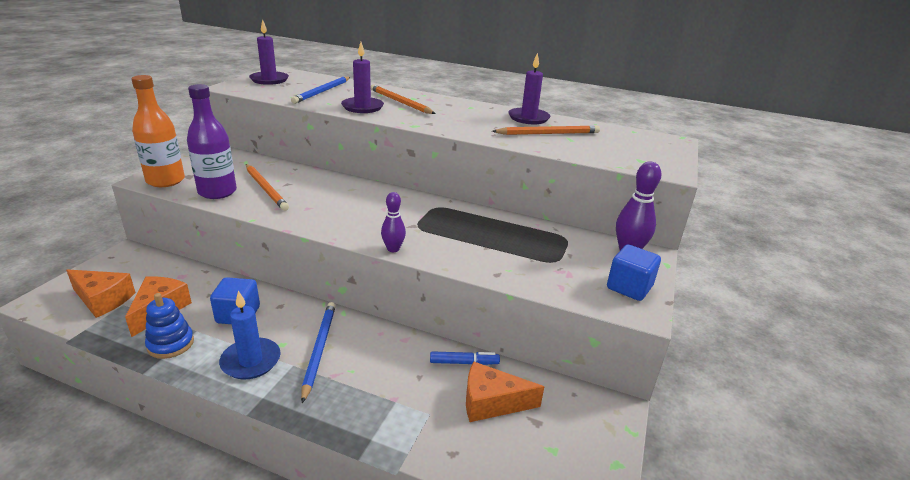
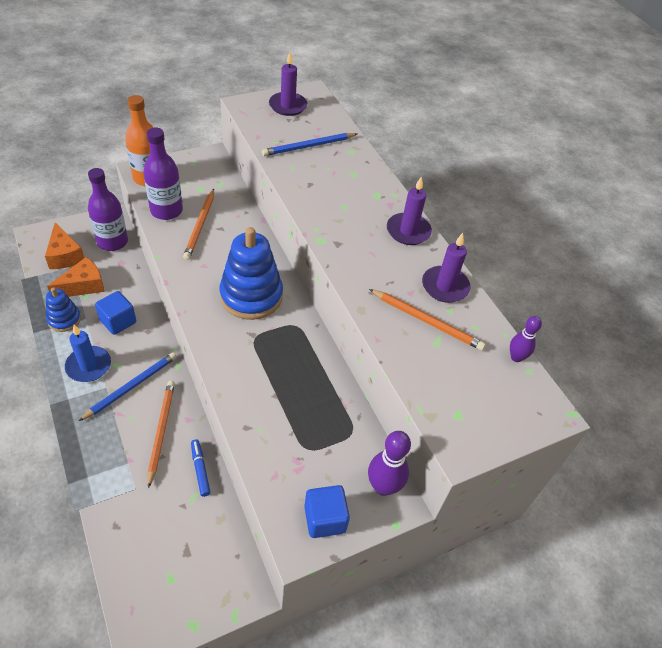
camera: 40 degrees right, 20 degrees up
(151, 267) = (112, 242): none -> purple bottle
(362, 107) = (312, 188): purple candle -> purple candle (408, 231)
(376, 207) = (251, 296): none -> blue stacking toy
(393, 249) = (209, 349): purple bowling pin -> purple bowling pin (516, 357)
(400, 102) = (355, 196): orange pencil -> orange pencil (161, 431)
(464, 363) = (200, 469): blue marker -> blue marker turned 150 degrees counterclockwise
(491, 402) = (179, 514): orange cheese -> none

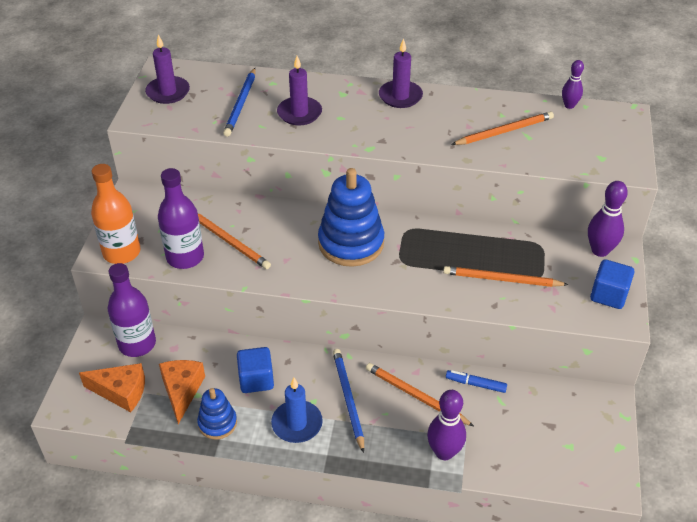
camera: 50 degrees left, 5 degrees down
(111, 479) = (444, 452): none -> purple bowling pin
(283, 419) = (502, 279): none -> orange pencil
(445, 286) = (476, 106): purple candle -> purple candle (299, 113)

